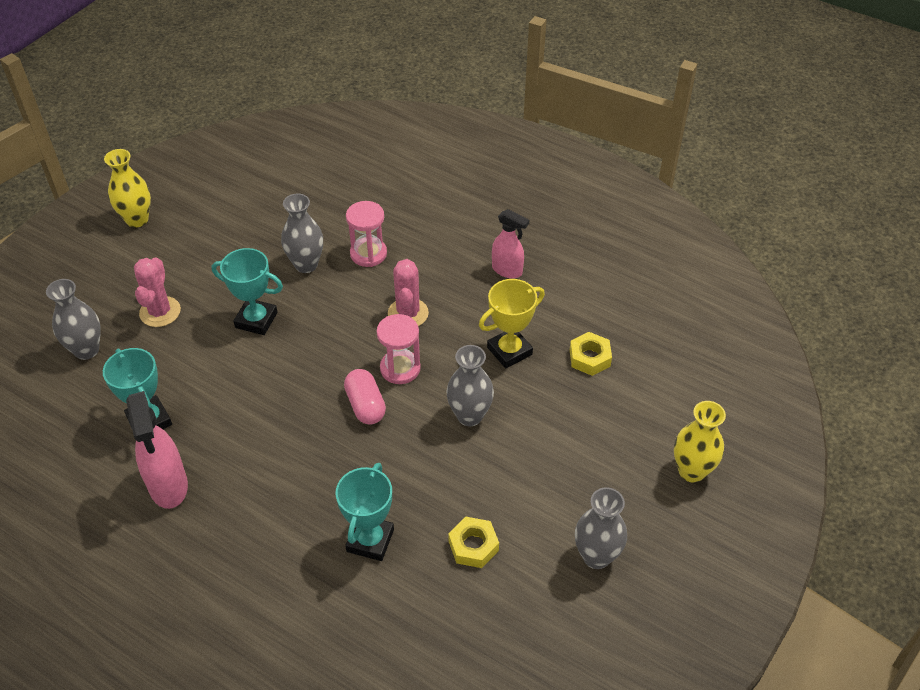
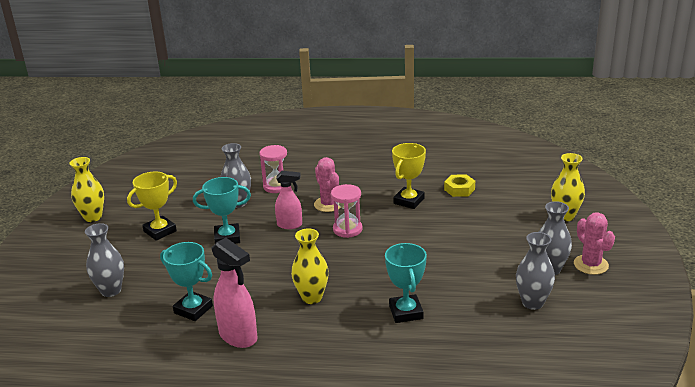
camera: 25 degrees left, 20 degrees down
(160, 312) = (152, 255): pink cactus -> pink cactus (591, 265)
(192, 275) = (160, 231): none -> yellow trophy
(283, 464) = (312, 297): none -> yellow vase
(365, 405) = (341, 253): pink capsule -> none
(469, 416) = (412, 236): grey vase -> grey vase (532, 303)
(473, 546) = (473, 291): yellow nut -> none
(507, 270) = (373, 168): pink spray bottle -> pink spray bottle (290, 225)

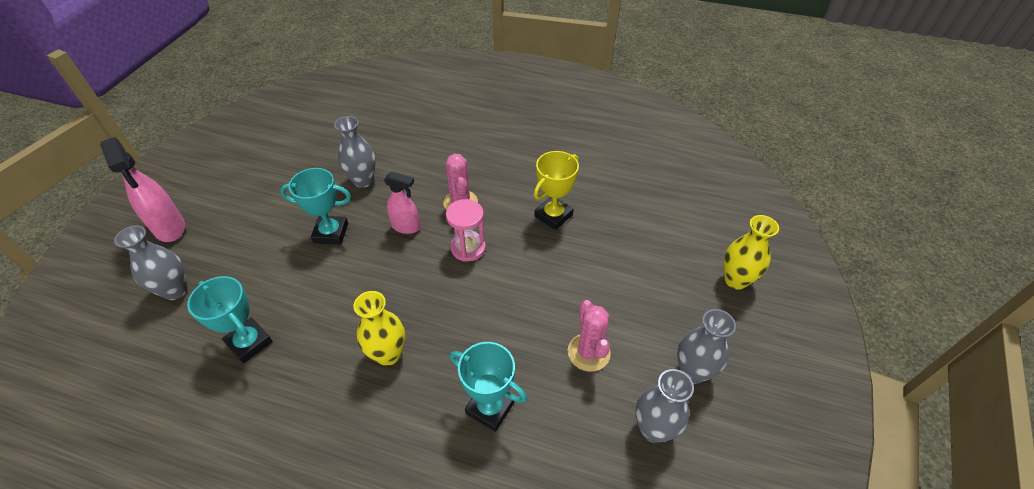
camera: 10 degrees right, 20 degrees up
(93, 217) = (205, 172): yellow vase -> none
(160, 231) = (264, 207): yellow trophy -> none
(238, 336) = (281, 402): pink spray bottle -> pink spray bottle (170, 228)
(276, 186) = (413, 163): pink hourglass -> none
(406, 312) = (490, 408): turquoise trophy -> turquoise trophy turned 60 degrees counterclockwise
(459, 189) = (618, 208): yellow nut -> none
(591, 265) = (747, 375): pink cactus -> pink cactus (588, 352)

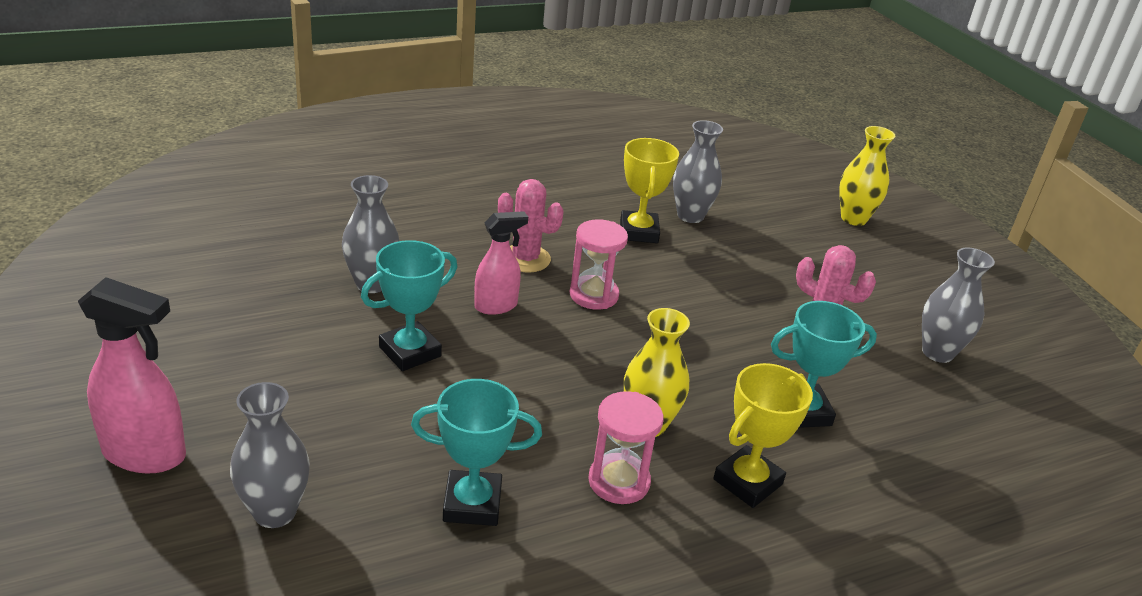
camera: 45 degrees left, 15 degrees down
(328, 380) = (619, 481): none -> pink hourglass
(393, 432) = (747, 482): none -> yellow trophy
(692, 372) = (910, 298): grey vase -> grey vase (690, 216)

